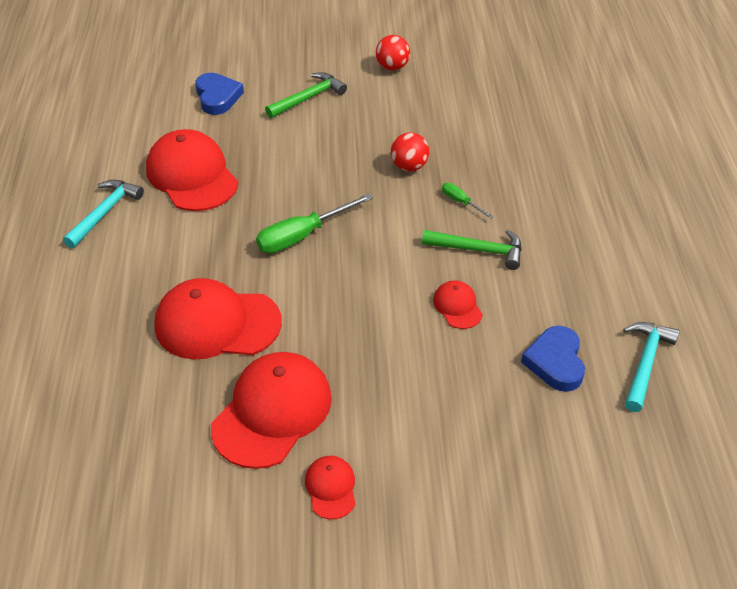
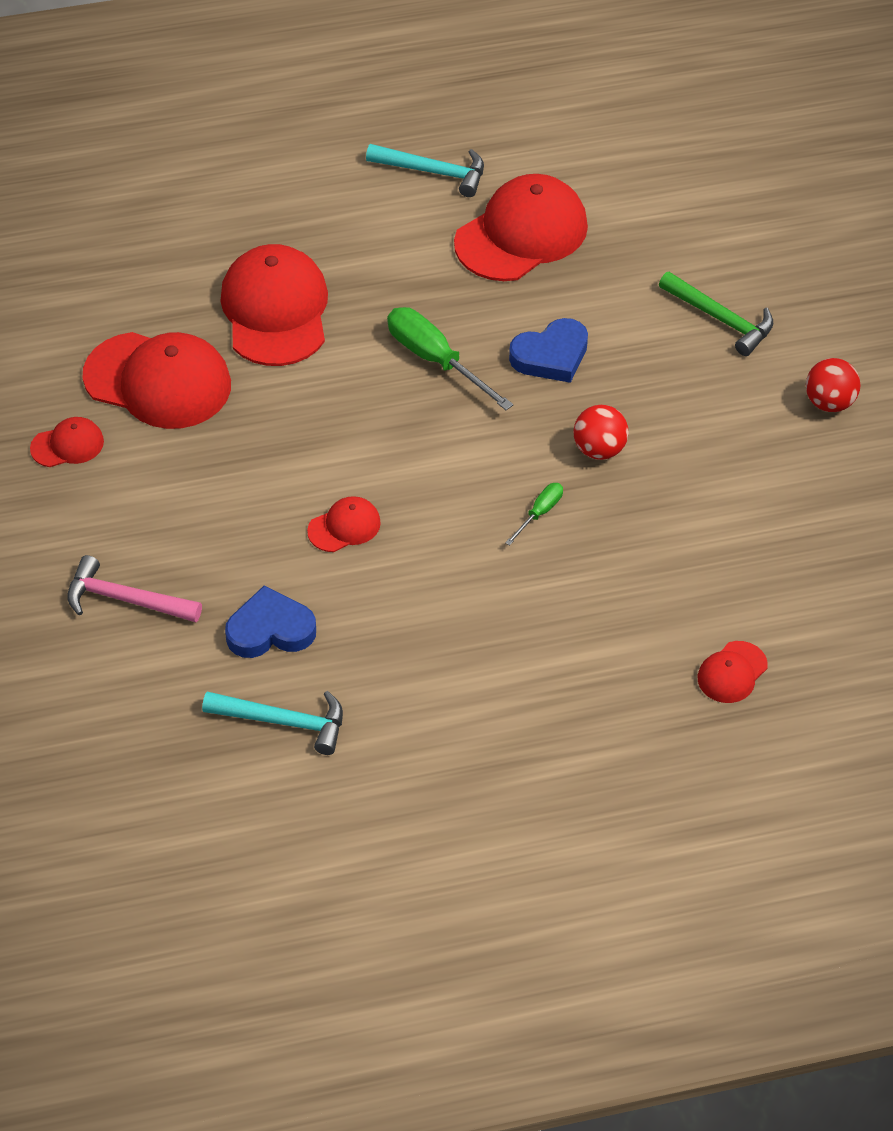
camera: 80 degrees right, 5 degrees up
(217, 97) = (692, 224): blue heart -> blue heart (551, 356)
(479, 250) = (449, 540): green hammer -> none
(517, 457) = (125, 600): none -> pink hammer
(602, 137) = (732, 672): none -> red cap

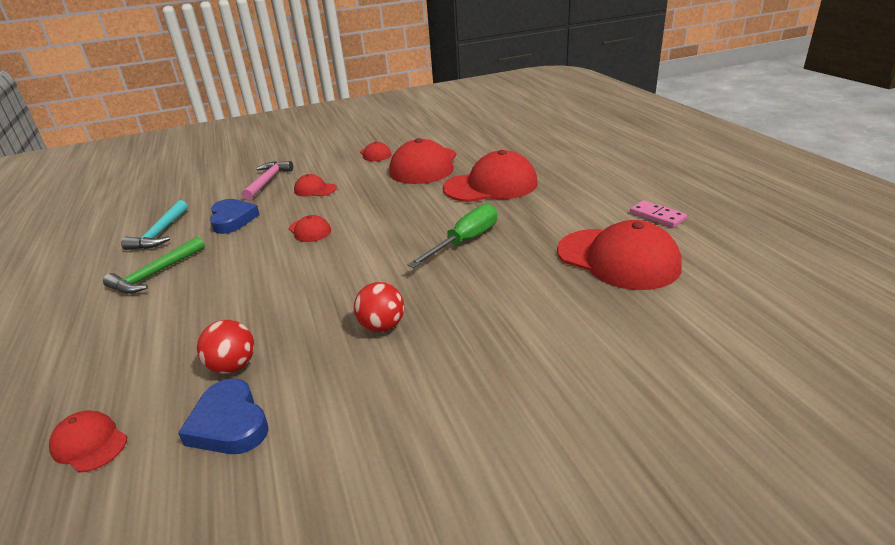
camera: 85 degrees right, 20 degrees down
(195, 528) = (315, 189): none -> red cap
(434, 172) = (657, 216): turquoise hammer -> pink domino
(540, 513) = (313, 304): green screwdriver -> none
(551, 356) = (485, 289): blue heart -> blue heart (229, 424)
(721, 319) = (574, 388): green hammer -> green hammer (156, 274)
(829, 402) = (472, 502): red ball -> red ball (233, 366)

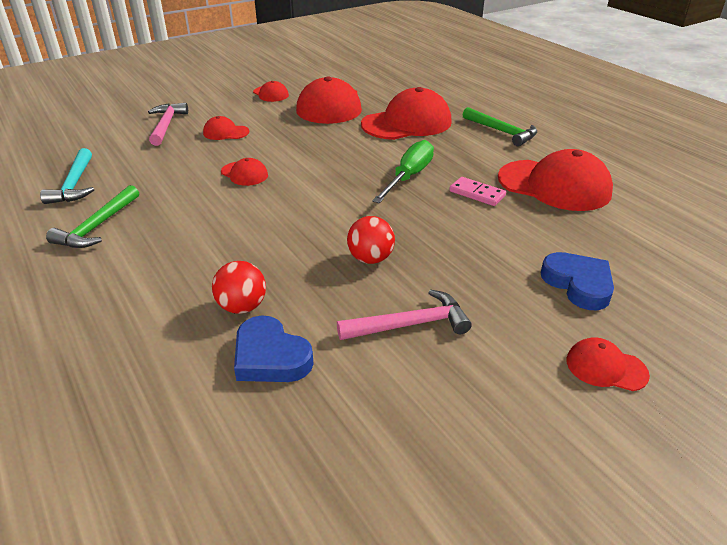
camera: 15 degrees left, 5 degrees up
(89, 443) = (135, 391): red cap -> red cap (606, 367)
(232, 220) = (151, 167): blue heart -> blue heart (578, 284)
(385, 404) = (410, 324): none -> pink hammer
(586, 198) = (502, 132): none -> green hammer
(657, 216) = (571, 146): pink domino -> pink domino (477, 194)

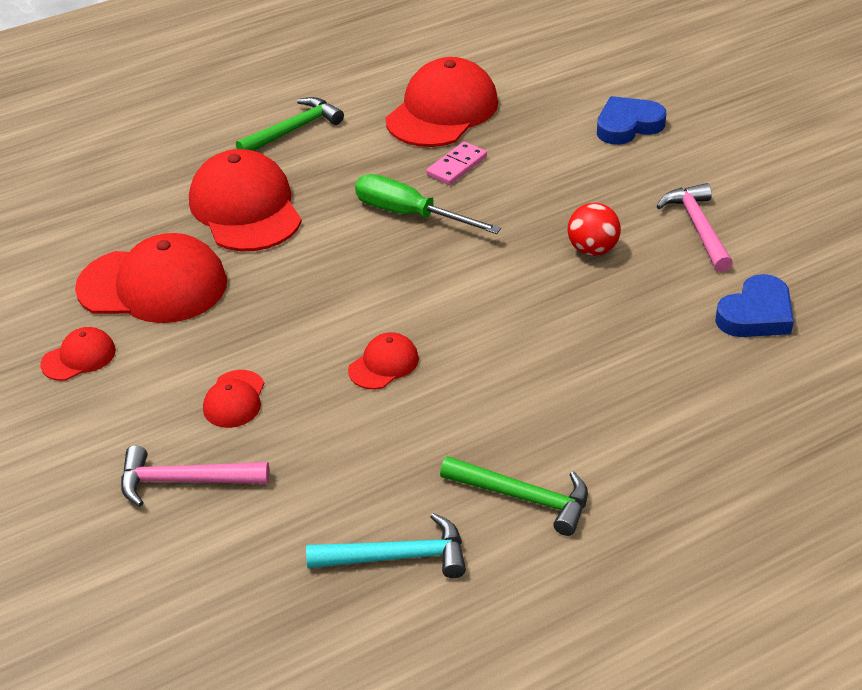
camera: 85 degrees left, 5 degrees up
(242, 307) = (684, 339): red ball -> none
(606, 367) = (737, 131): red cap -> none

